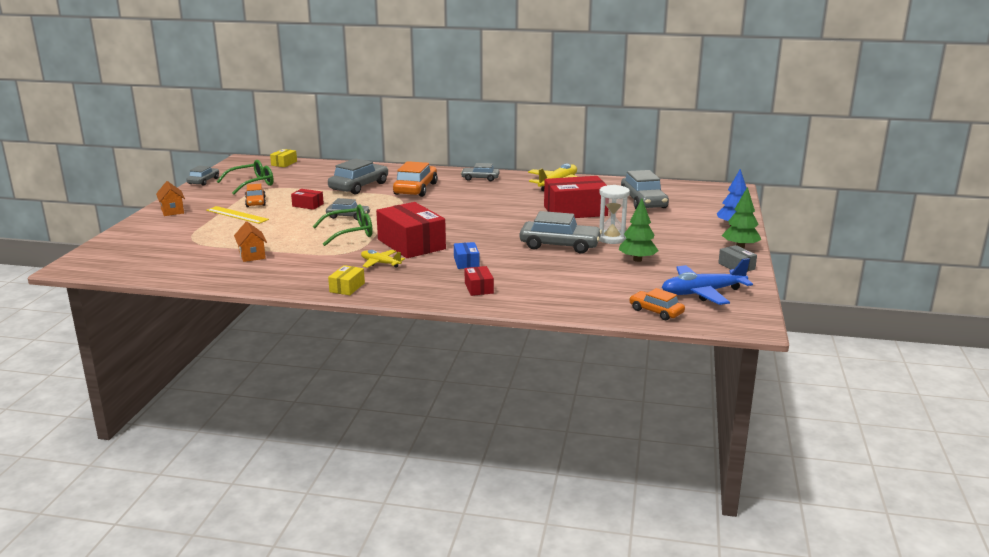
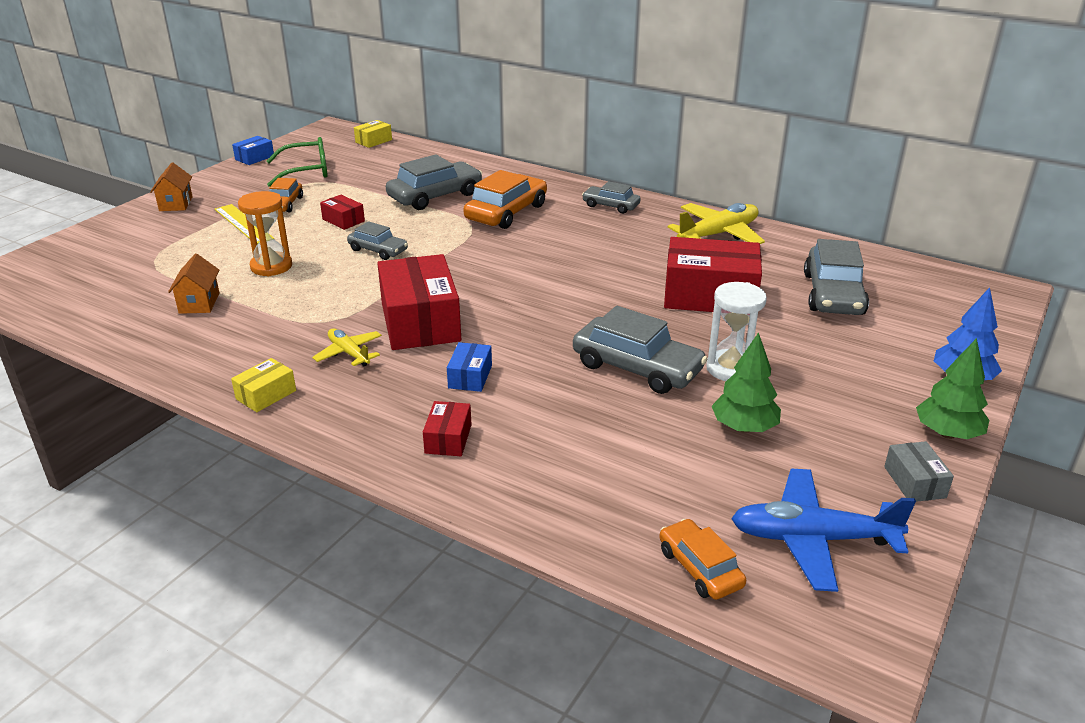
camera: 20 degrees right, 10 degrees up
(203, 181) = (254, 158): grey car -> blue box
(282, 232) = (271, 266): none -> orange hourglass
(350, 233) = (356, 283): green glasses -> none

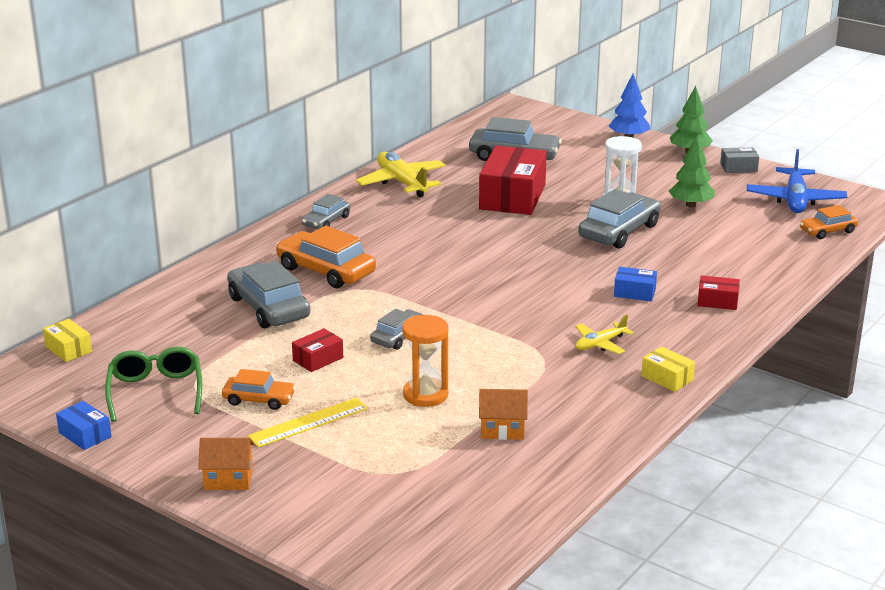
camera: 85 degrees left, 5 degrees down
(420, 322) = (547, 313): red box -> none

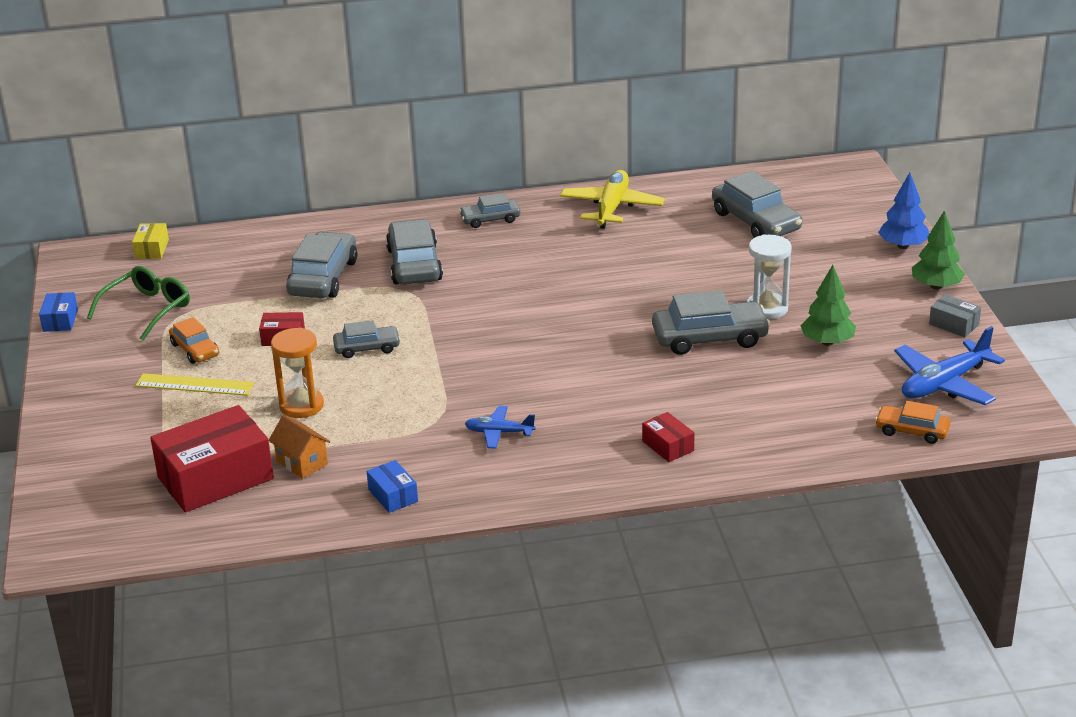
camera: 45 degrees right, 5 degrees up
(228, 479) = (81, 400): orange house -> none
(326, 270) = (414, 264): orange car -> grey car
(512, 197) = (679, 262): red box -> red box (215, 478)
(600, 344) = (499, 433): yellow plane -> blue plane
(634, 292) = (613, 402): blue box -> blue box (393, 495)
(667, 378) = (494, 490): yellow box -> none

